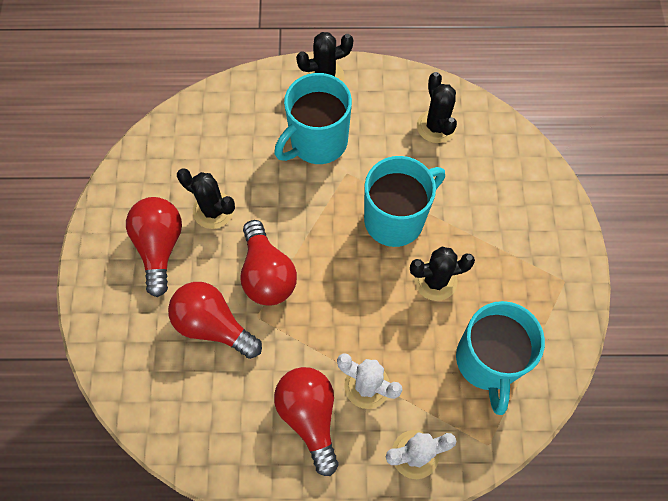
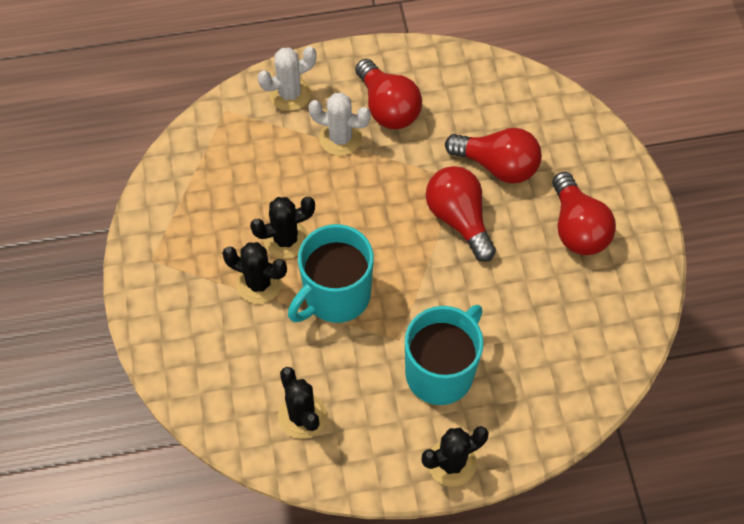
camera: 170 degrees right, 5 degrees down
(213, 210) = (535, 274): black cactus -> black cactus (259, 283)
(487, 361) = (229, 175): turquoise mug -> none

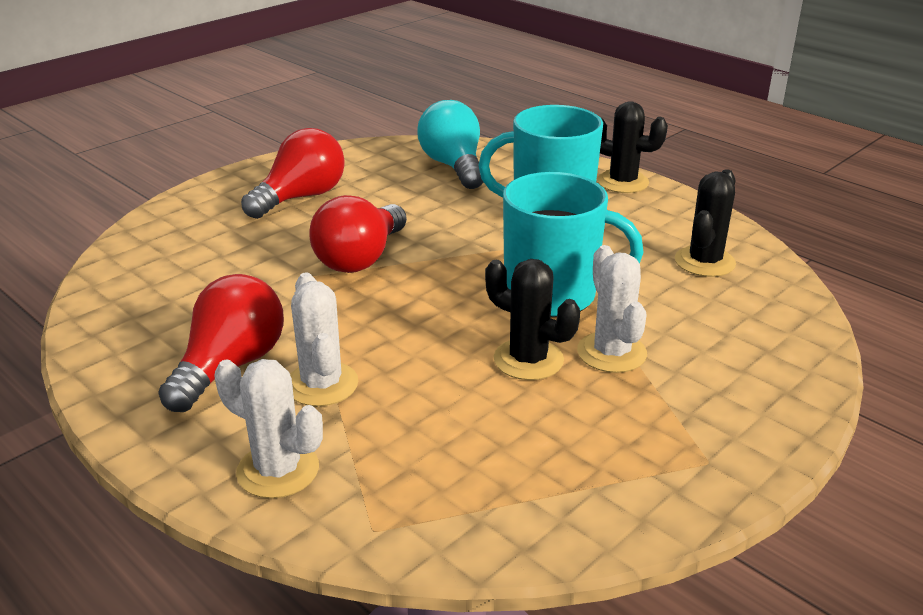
camera: 125 degrees left, 30 degrees down
(259, 283) = (611, 353): black cactus -> white cactus
(497, 165) = (259, 260): red light bulb -> none
(565, 358) = (453, 166): none -> turquoise light bulb

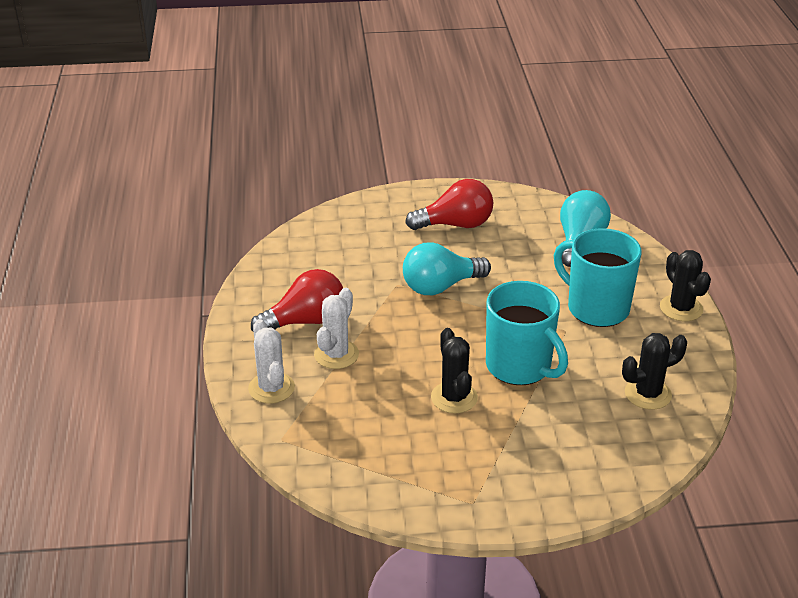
camera: 40 degrees right, 5 degrees up
(360, 258) = (440, 286): red light bulb -> turquoise light bulb
(611, 353) = (504, 419): white cactus -> none

